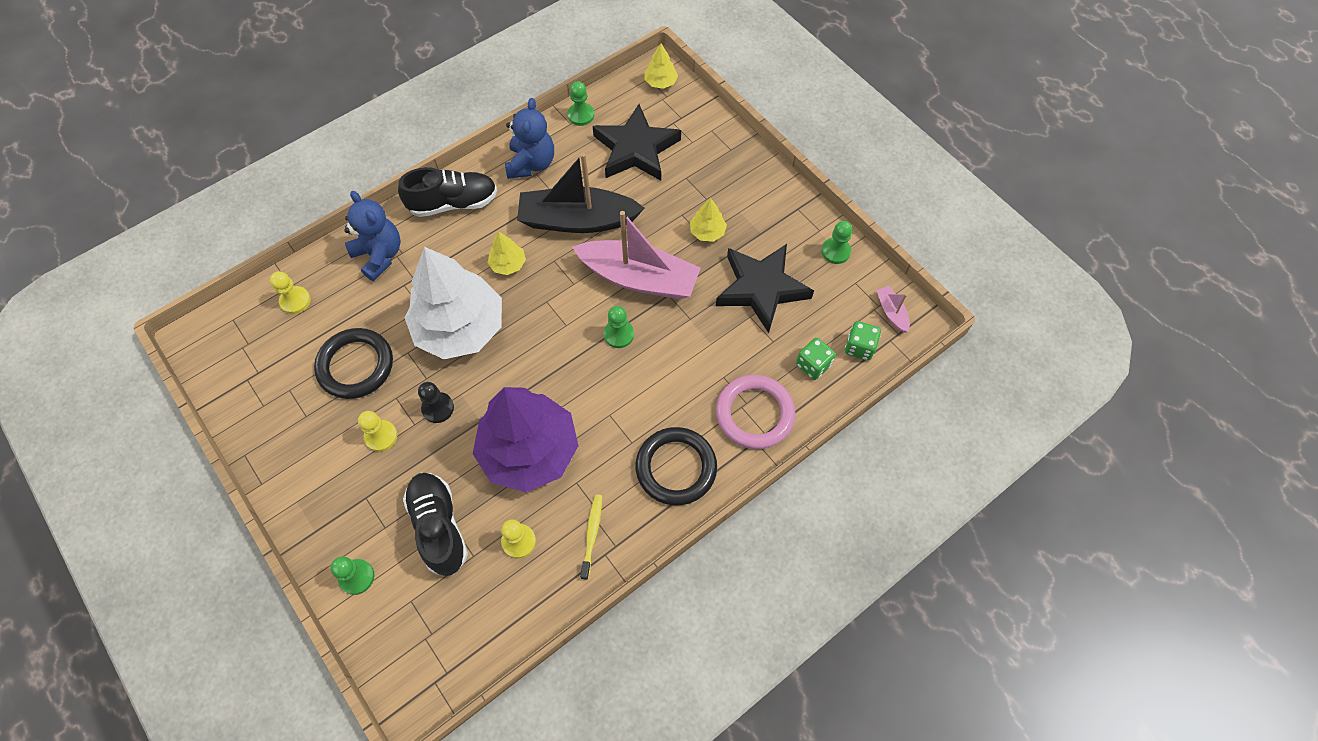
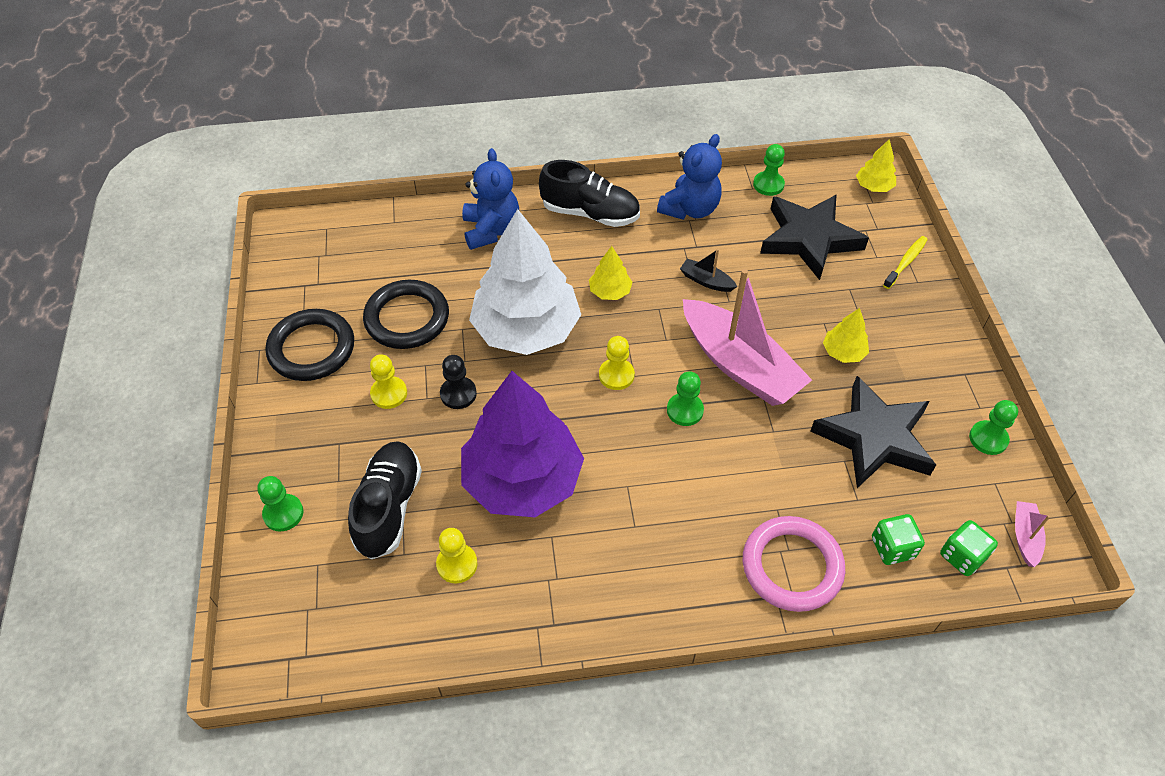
camera: 30 degrees right, 10 degrees down
(295, 301) = (390, 236): yellow pawn -> yellow pawn (616, 375)
(577, 220) = (706, 281): black boat -> black boat, size x0.41
(592, 535) = (536, 599): yellow toothbrush -> yellow toothbrush (905, 262)
(676, 468) = (668, 577): black ring -> black ring (312, 349)

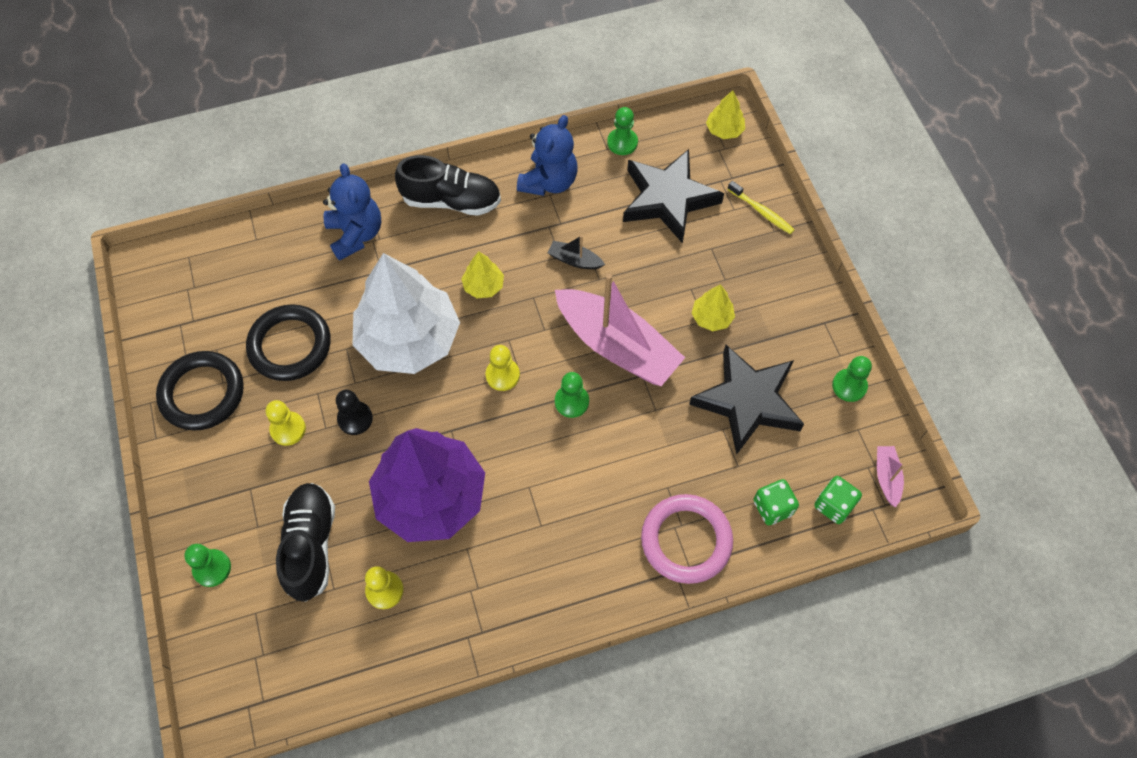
camera: 10 degrees left, 10 degrees up
(905, 262) = (761, 211): yellow toothbrush -> yellow toothbrush turned 105 degrees clockwise

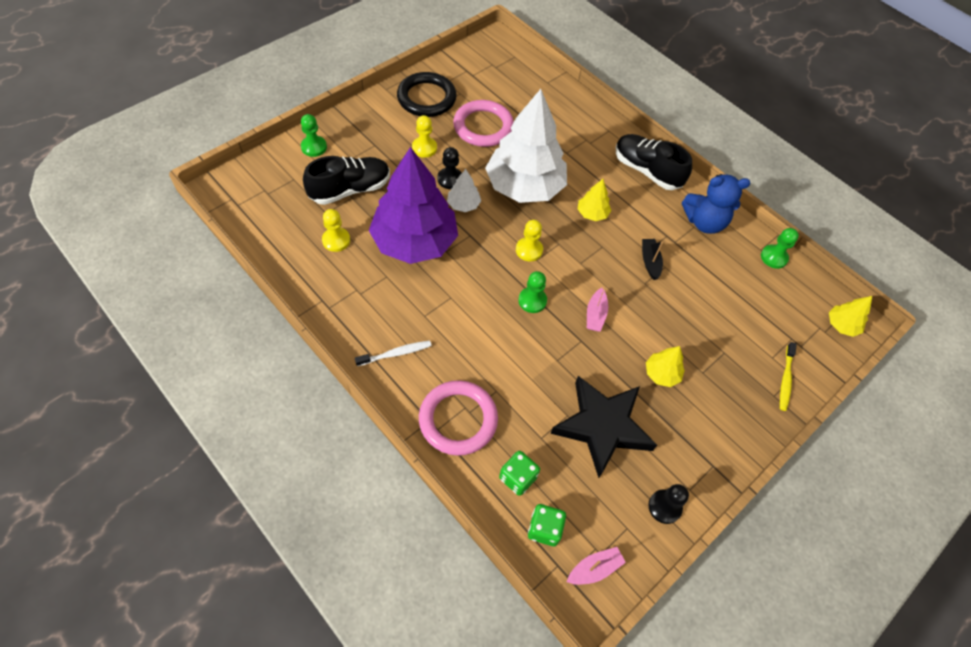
camera: 60 degrees right, 5 degrees down
(290, 345) = (483, 127): black ring -> pink ring
(356, 234) = (584, 129): blue teddy bear -> none
(402, 419) = (463, 204): none -> white tree
(451, 201) = (646, 171): black shoe -> black shoe turned 150 degrees clockwise
(578, 577) = (395, 353): none -> white toothbrush
(617, 346) = (595, 315): pink boat -> pink boat, size x0.41
(668, 199) = (747, 306): black star -> none
(849, 386) = (664, 507): green pawn -> black pawn

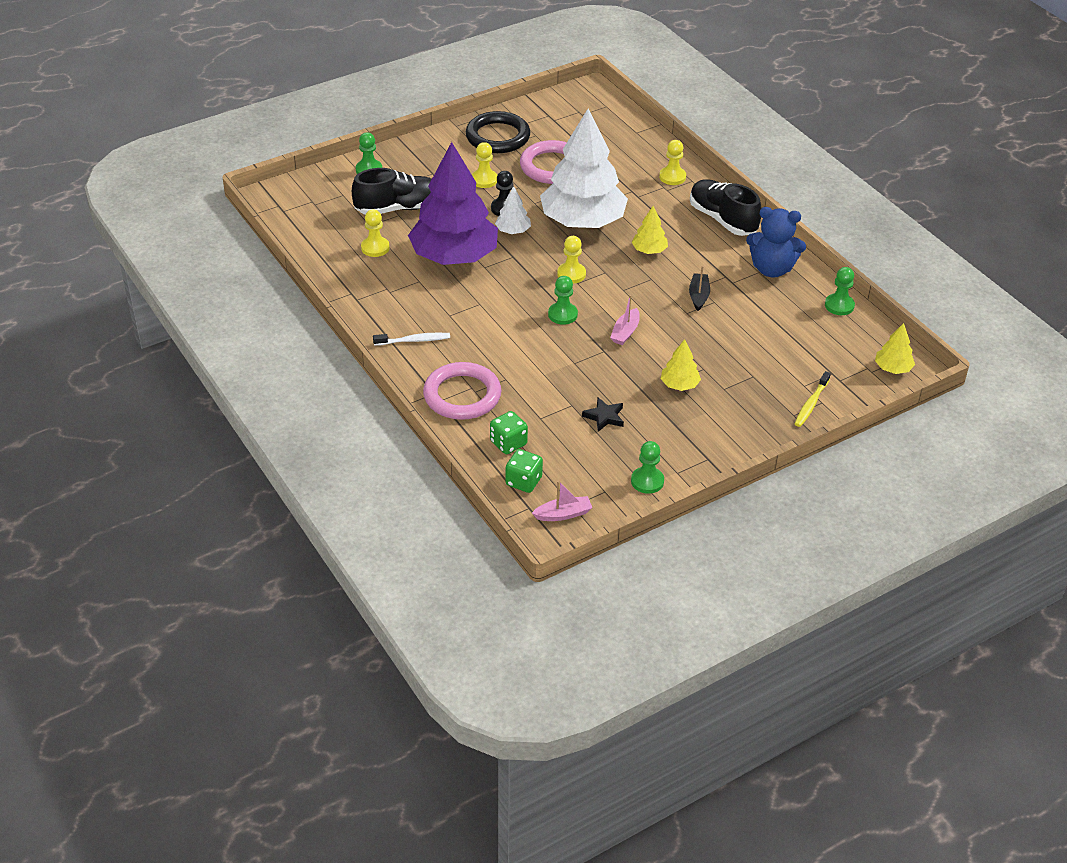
camera: 15 degrees right, 15 degrees down
(591, 128) = (672, 177): none -> yellow pawn
(602, 426) = (604, 417): black star -> black star, size x0.42
(664, 507) = (647, 481): black pawn -> green pawn

